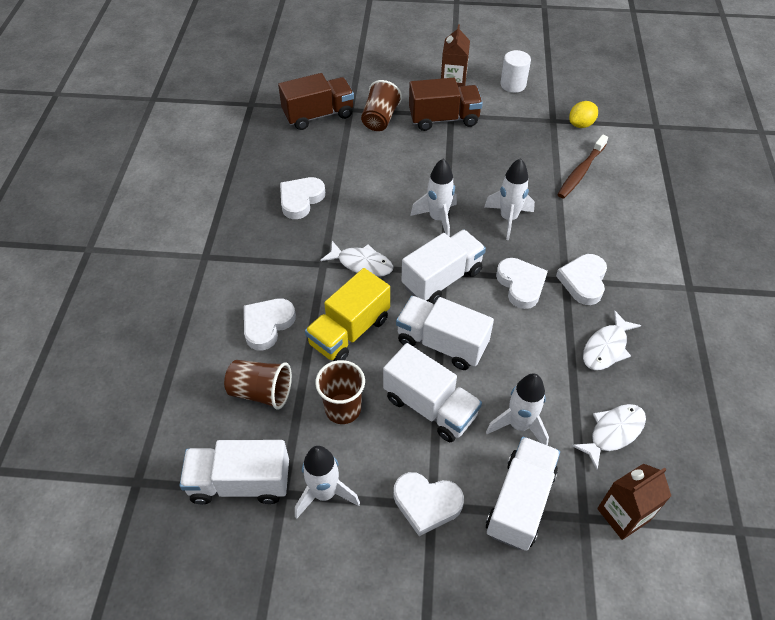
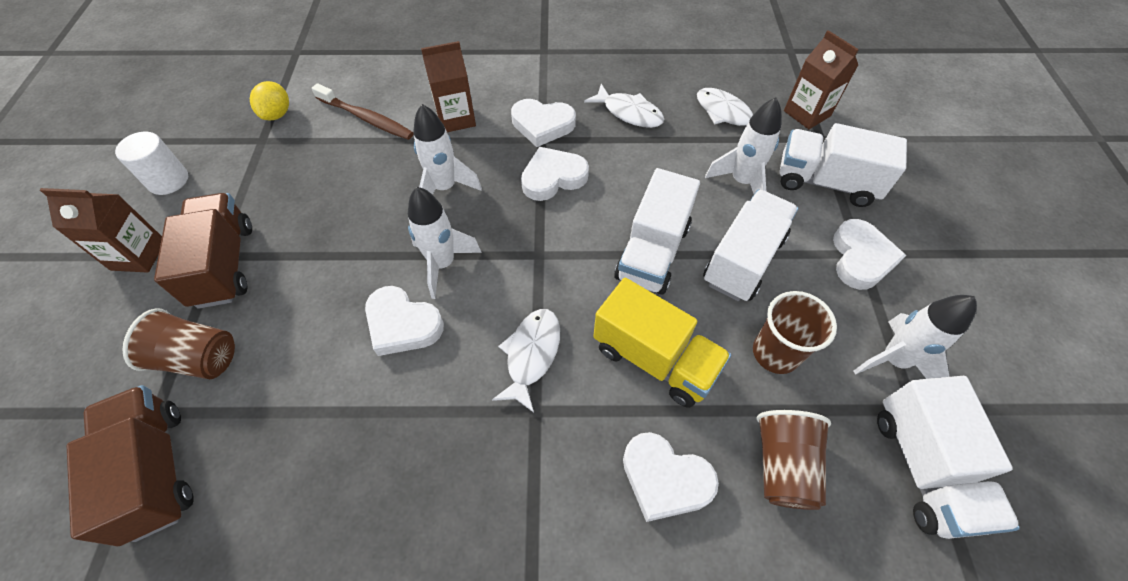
camera: 95 degrees left, 5 degrees up
(301, 199) = (389, 469): white heart -> white heart (402, 324)
(442, 278) = (550, 255): white truck -> none
(581, 124) = (277, 114): yellow lemon -> yellow lemon turned 45 degrees clockwise
(586, 224) = (456, 118): none -> brown carton

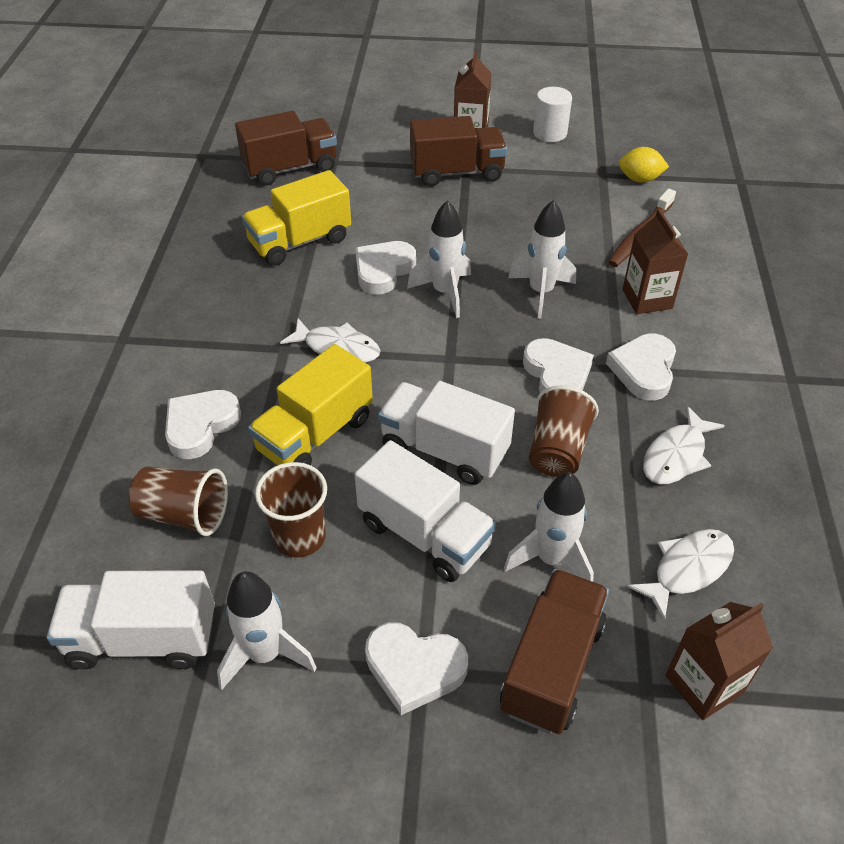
camera: 95 degrees right, 10 degrees down
(198, 358) = (372, 173): brown cup -> brown cup (557, 450)
(337, 426) = (300, 242): none -> yellow truck
(825, 182) = (551, 666): white truck -> brown truck

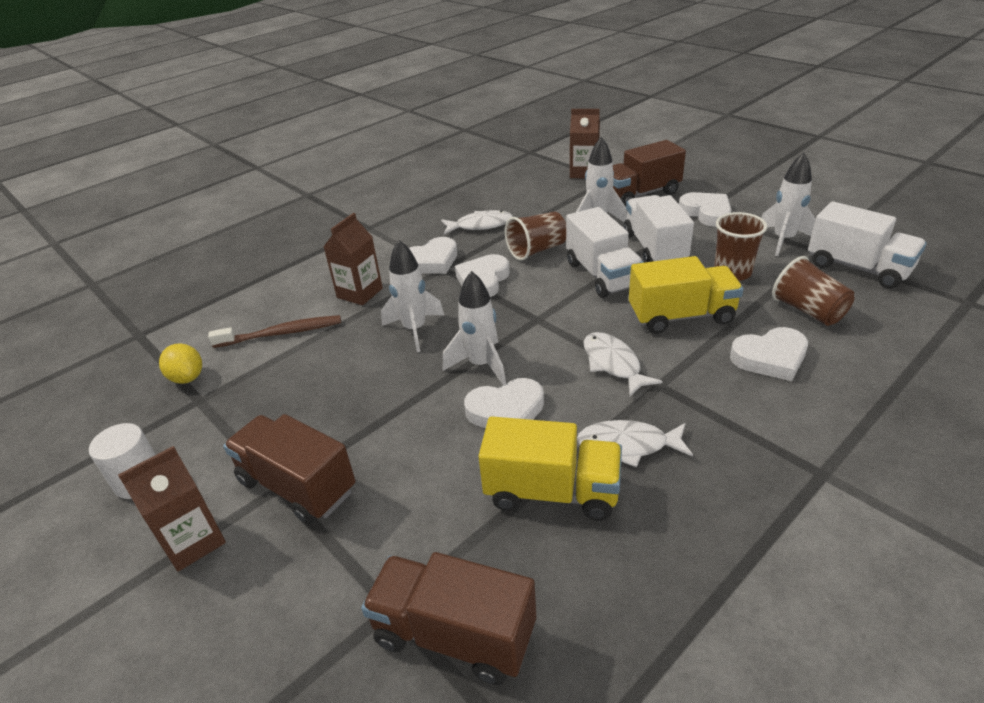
camera: 135 degrees left, 10 degrees down
(687, 569) = (541, 195): white fish -> white fish (628, 445)

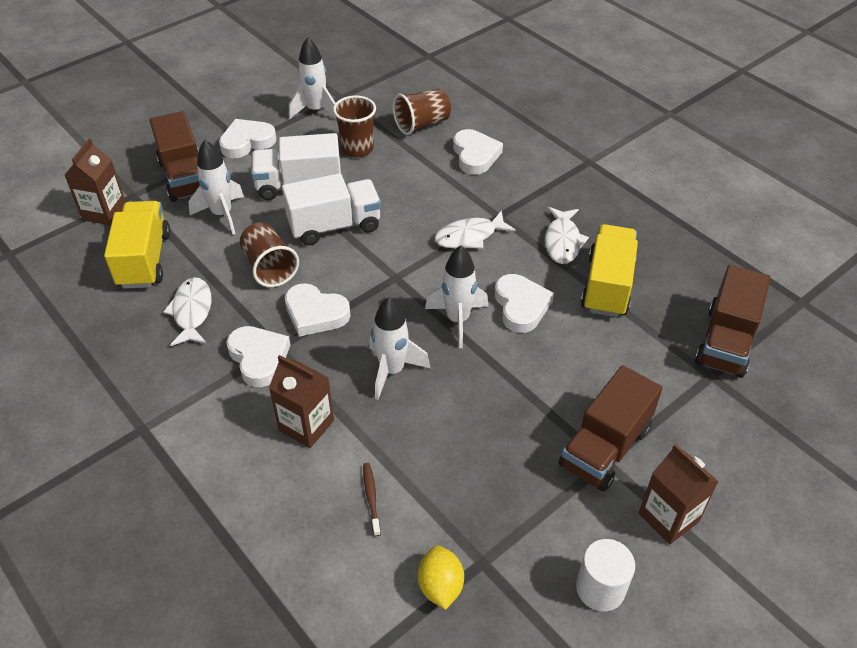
camera: 90 degrees left, 10 degrees up
(187, 377) = (440, 586): yellow lemon -> yellow lemon turned 60 degrees counterclockwise
(281, 333) = (371, 498): brown toothbrush -> brown toothbrush, size x0.54
(681, 316) = (413, 189): yellow truck -> yellow truck (144, 260)
(858, 268) = (371, 86): white truck -> none

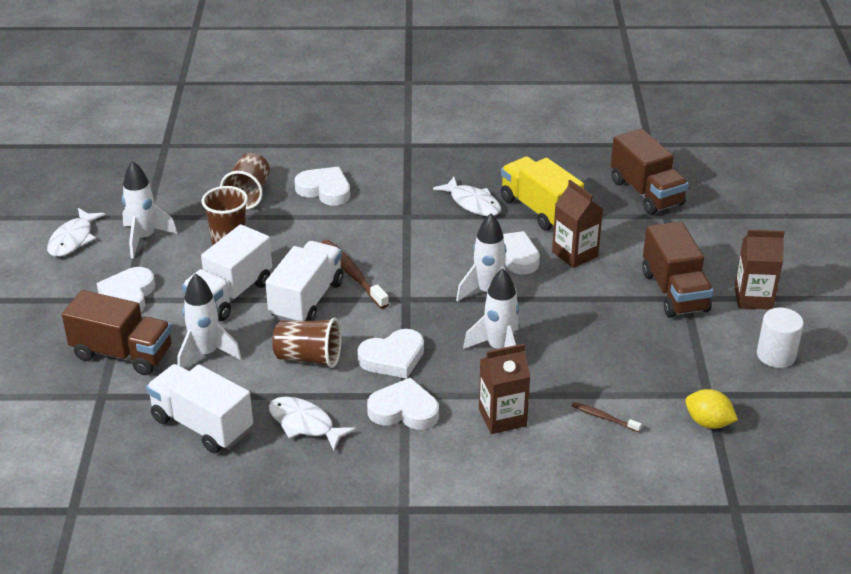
camera: 50 degrees left, 10 degrees down
(104, 212) = (101, 423): brown carton -> brown carton (575, 254)
(144, 260) = (202, 425): yellow truck -> white truck
(392, 230) = (352, 274): none -> brown toothbrush
(469, 236) = (410, 241): white fish -> white fish (73, 239)

